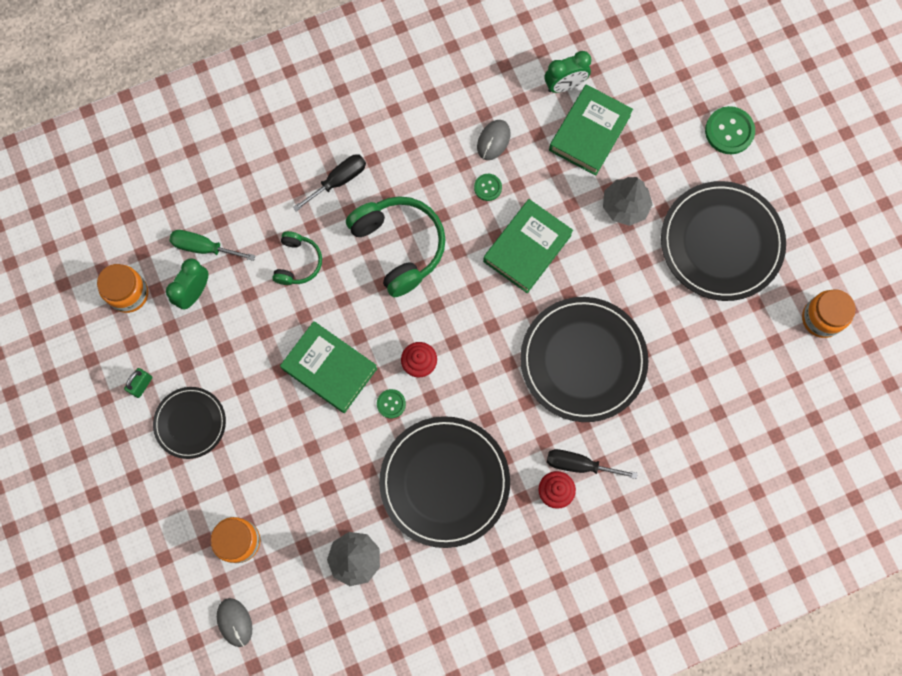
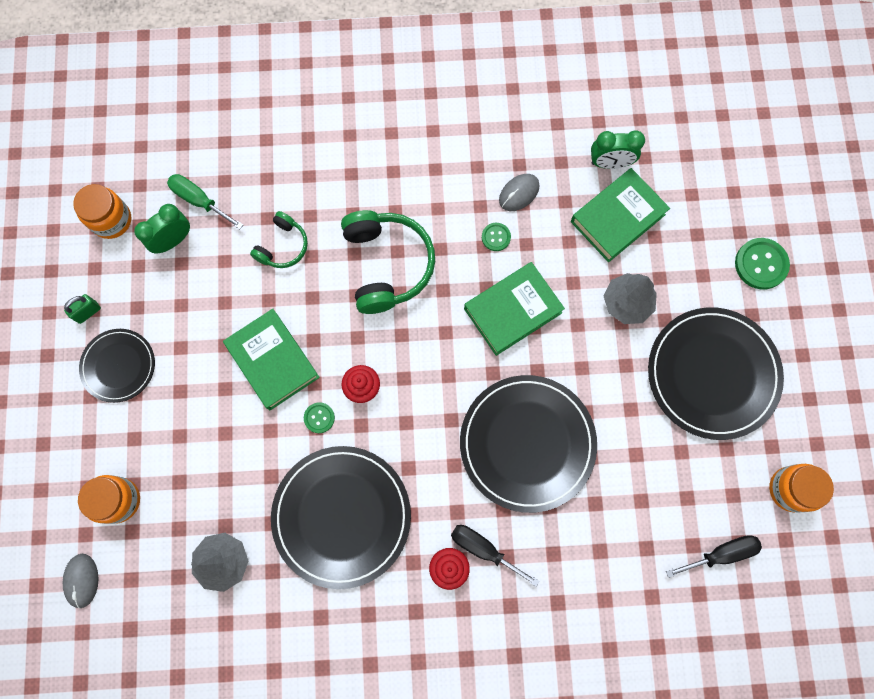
camera: 20 degrees right, 0 degrees up
(338, 181) = (353, 181): black screwdriver -> black screwdriver (721, 553)

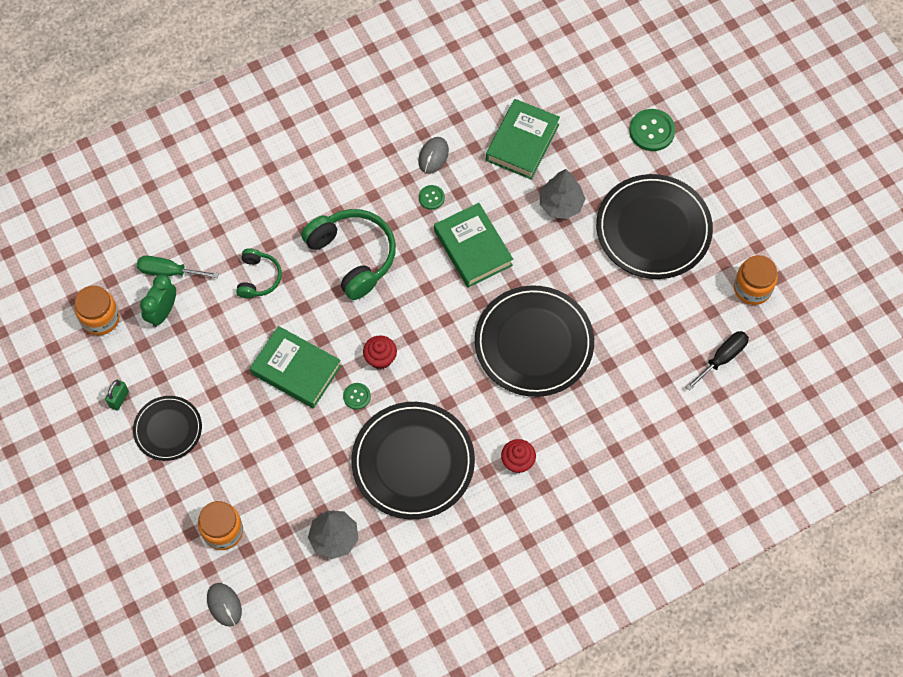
camera: 25 degrees left, 10 degrees down
(483, 549) = (538, 436): black screwdriver -> none
(512, 310) = (473, 248): green book -> green book turned 60 degrees counterclockwise
(610, 163) = (496, 103): green clock -> none

